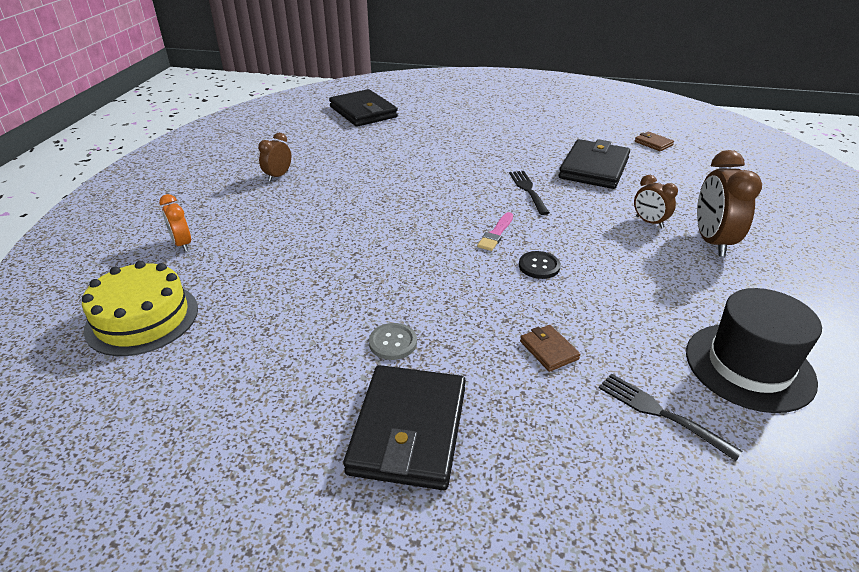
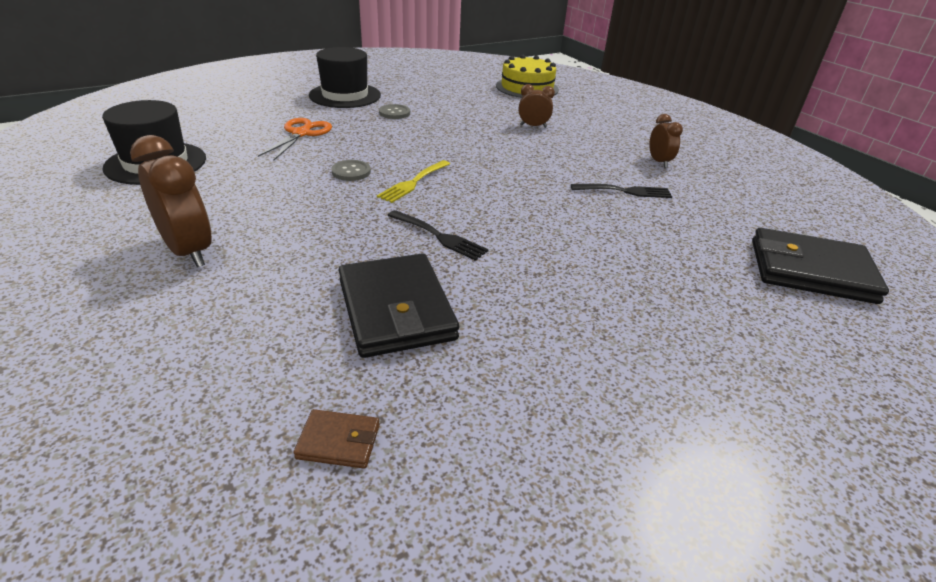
camera: 135 degrees right, 0 degrees up
(182, 244) = (591, 110): orange clock -> none
(409, 430) = (345, 95): black wallet -> black hat
(496, 234) = (413, 182): pink brush -> yellow fork
(539, 266) = (351, 172): black button -> grey button
(549, 350) = (301, 134): brown wallet -> orange scissors
(649, 222) = (272, 249): brown clock -> brown clock (533, 126)
(660, 413) = (217, 130): black fork -> black fork (625, 191)

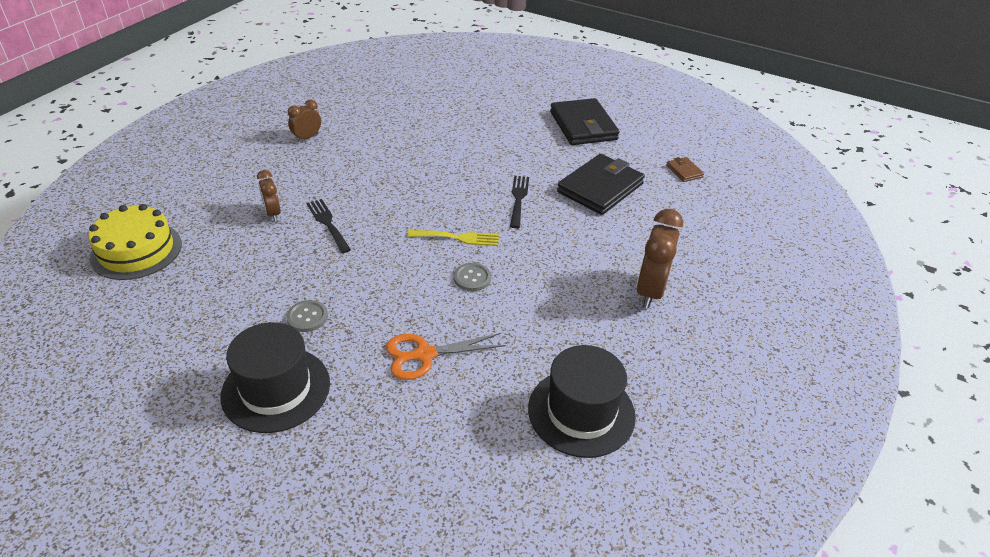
camera: 120 degrees left, 5 degrees up
(625, 191) = (378, 144): black fork -> black fork (328, 224)
(811, 271) = (423, 79): black wallet -> black wallet (583, 126)

